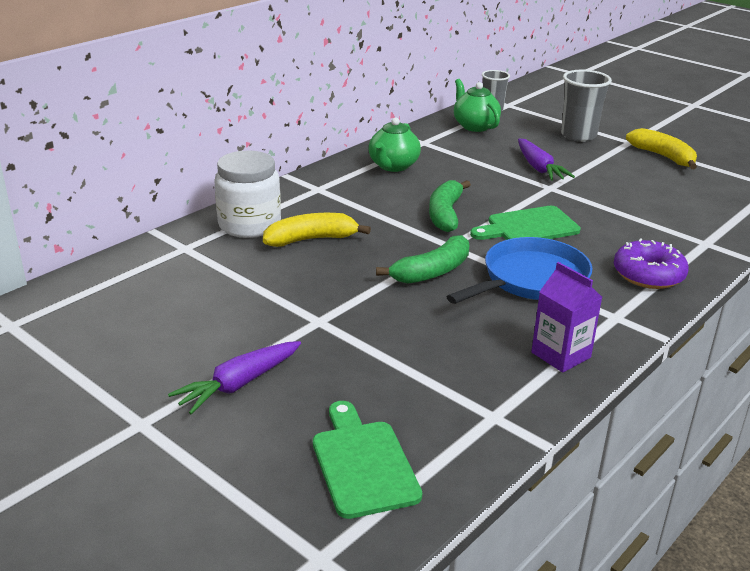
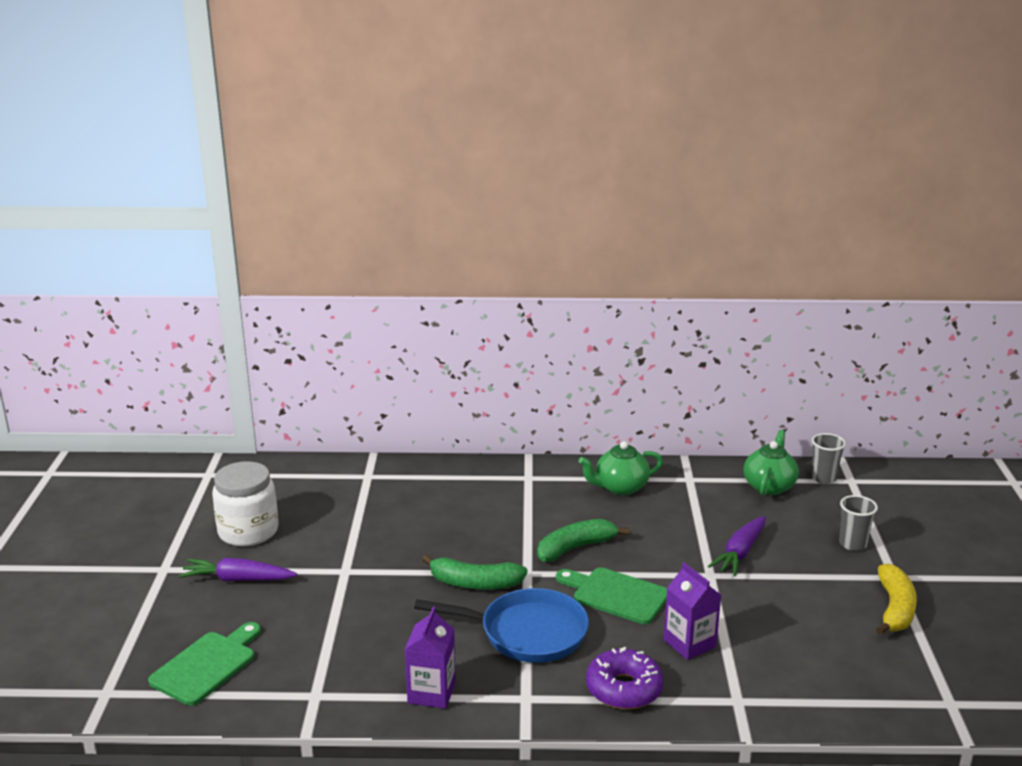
camera: 50 degrees right, 5 degrees down
(249, 225) = (432, 481): white jar -> white jar (248, 531)
(311, 239) = (448, 513): yellow banana -> none
(578, 135) = (852, 544): grey cup -> grey cup, size x0.64
(622, 229) = (689, 643): none -> purple carton

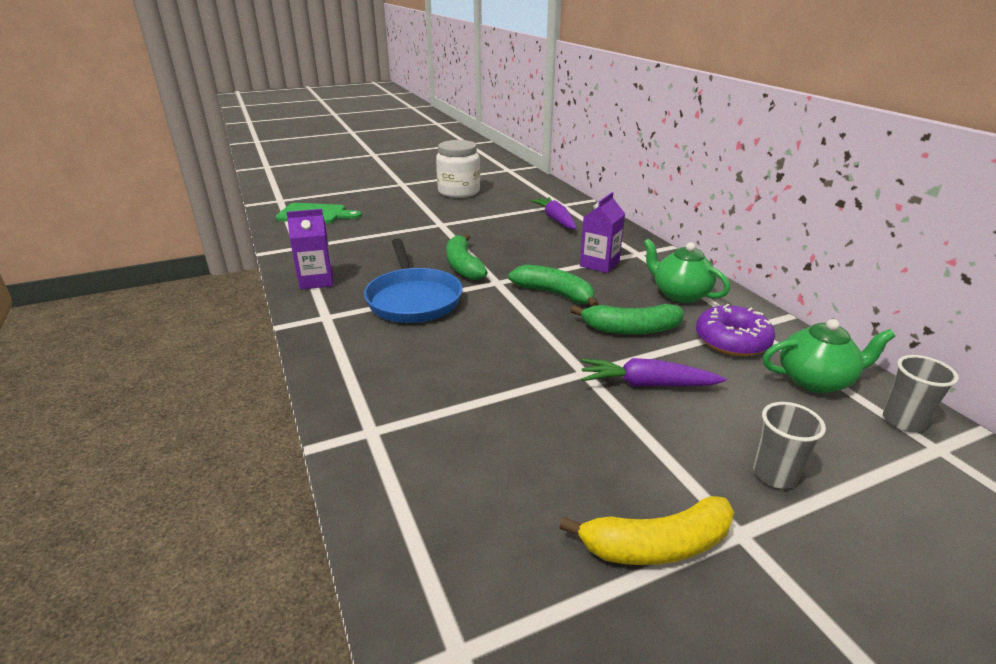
camera: 65 degrees right, 5 degrees up
(237, 579) = (406, 201): purple carrot -> purple carrot (555, 220)
(616, 595) = (500, 327): green cutting board -> none
(624, 689) = (359, 359): purple donut -> purple donut (732, 340)
(661, 531) = (631, 329): none -> green banana
(689, 643) = (452, 382): purple carton -> purple carton (599, 264)

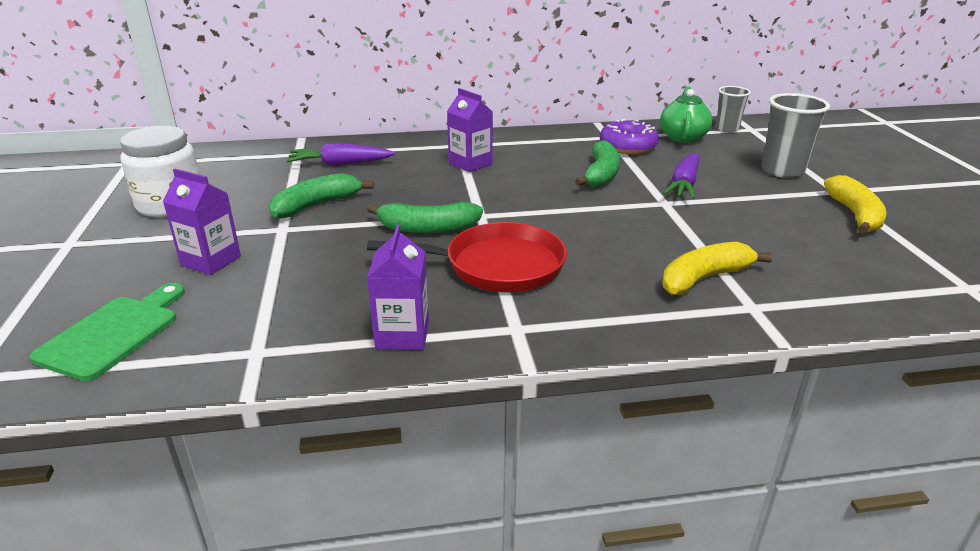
camera: 75 degrees left, 0 degrees up
(393, 216) = (211, 261): none -> purple carton
(413, 299) = (497, 266): blue pan -> red pan
(420, 400) = (704, 278): none -> yellow banana
(554, 294) = (522, 192): green banana -> green banana (316, 205)
(679, 294) = (548, 146): green teapot -> none
(775, 475) = (782, 170): grey cup -> grey cup, size x1.56

